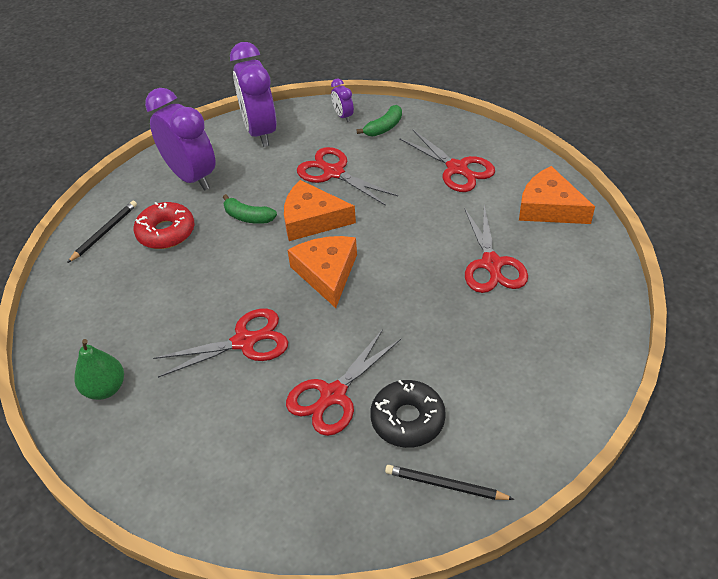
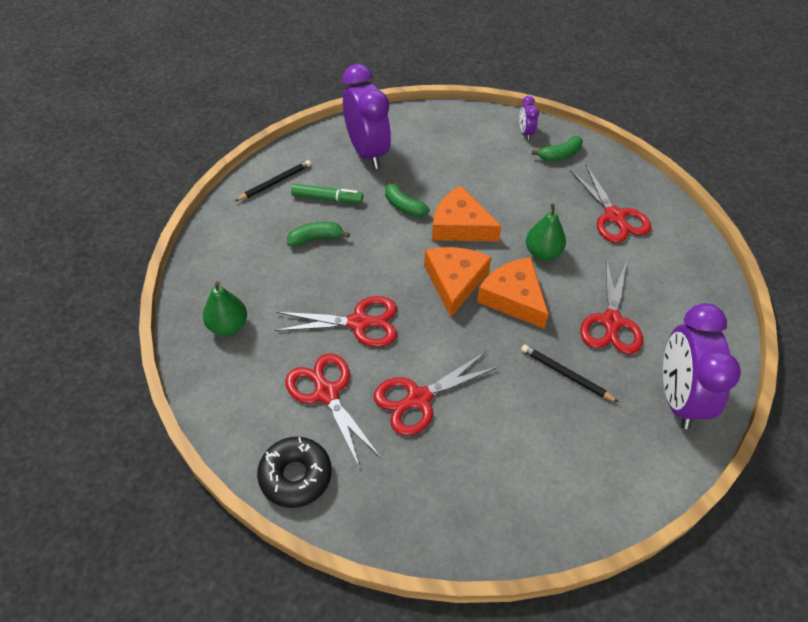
camera: 15 degrees right, 5 degrees up
(166, 232) = (327, 198): red donut -> green marker
(168, 274) = (316, 238): none -> green banana
(260, 132) = (443, 126): purple clock -> purple clock (678, 398)
(334, 172) = (496, 186): red scissors -> red scissors (326, 393)
(402, 221) = (542, 252): none -> green pear
(407, 419) = (477, 444): black donut -> black donut (295, 476)
(445, 485) = (488, 518): black pencil -> black pencil (566, 374)
(549, 207) = (690, 283): orange cheese -> orange cheese (513, 298)

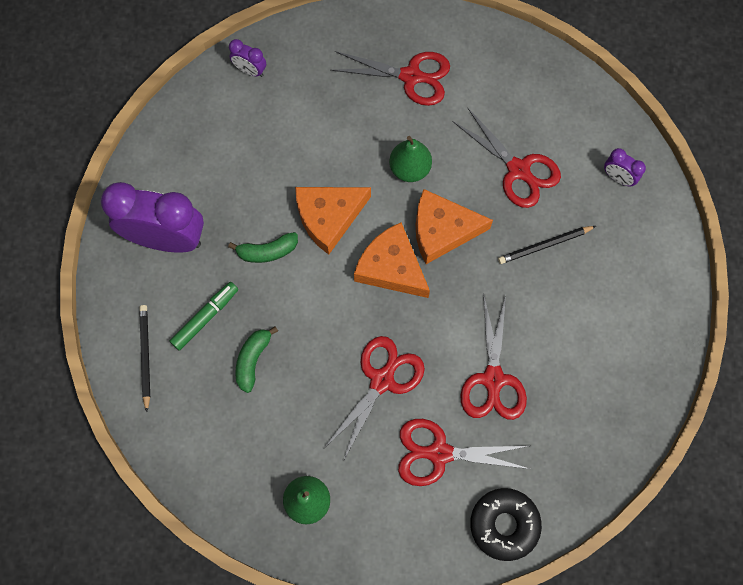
camera: 55 degrees left, 20 degrees up
(560, 155) = (303, 63): green banana -> none
(678, 398) = (618, 178): purple clock -> purple clock, size x0.44

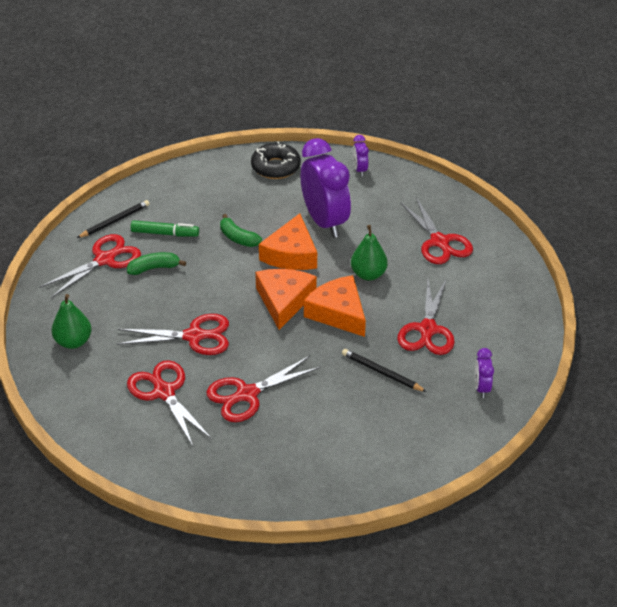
camera: 55 degrees right, 30 degrees down
(167, 239) = (204, 192): purple clock -> purple clock (325, 222)
(202, 401) = (105, 260): none -> red scissors
(329, 217) = (291, 254): orange cheese -> orange cheese turned 105 degrees counterclockwise
(504, 524) = (137, 455): black donut -> black donut (276, 167)

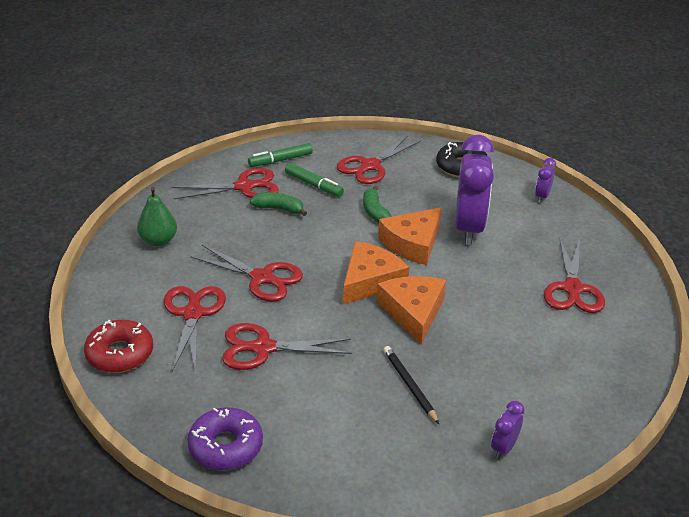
camera: 30 degrees right, 5 degrees down
(115, 221) = (280, 160): black pencil -> green marker
(134, 453) = (120, 354): none -> red donut
(286, 483) = (226, 446): none -> purple donut
(368, 274) = (473, 290): green pear -> none
(427, 329) = (492, 365): red scissors -> red scissors (370, 166)

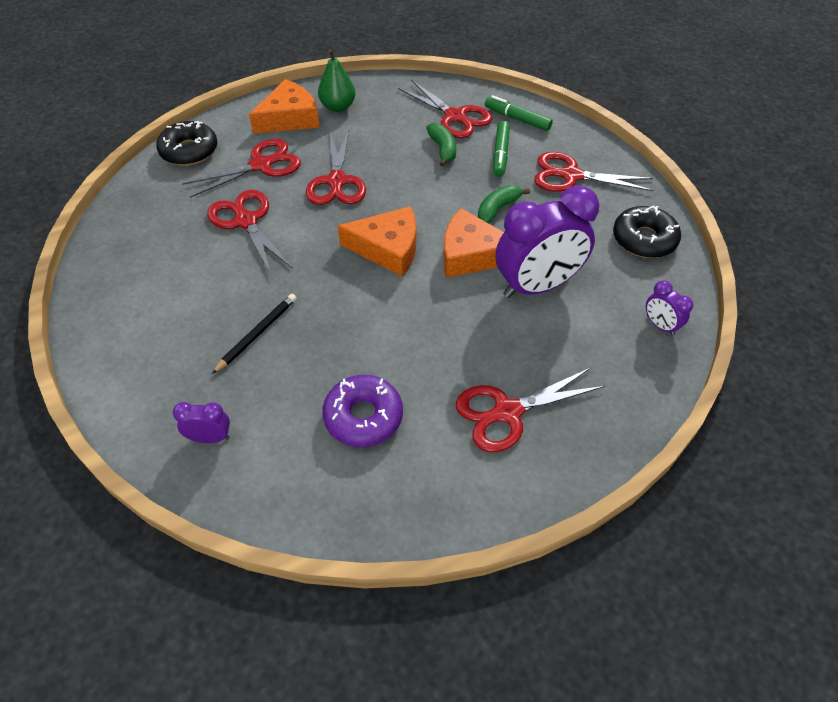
camera: 60 degrees right, 15 degrees up
(120, 354) = (189, 151): red donut -> black donut
(226, 446) = (118, 251): purple donut -> purple donut (363, 416)
(413, 312) = (364, 296): orange cheese -> orange cheese (289, 118)
(542, 196) = (660, 325): purple clock -> purple clock turned 120 degrees counterclockwise

